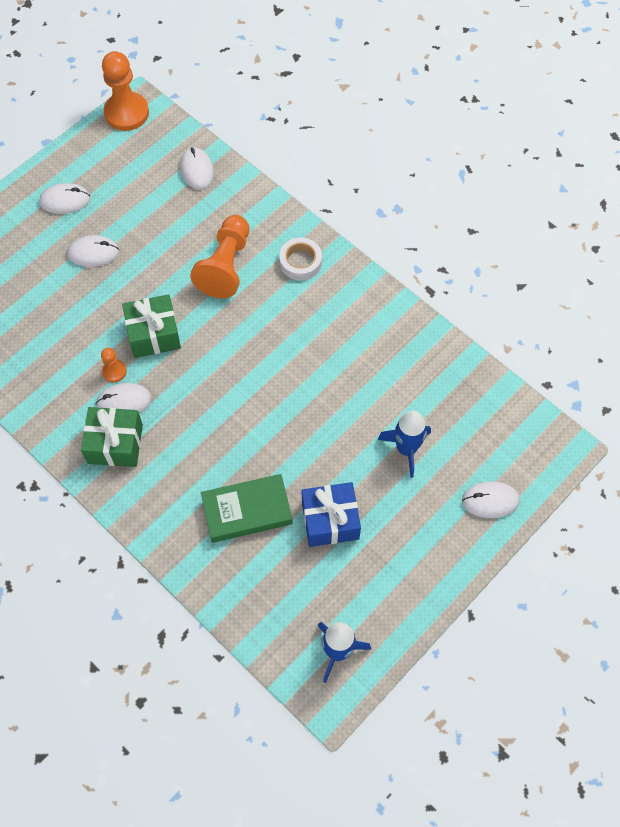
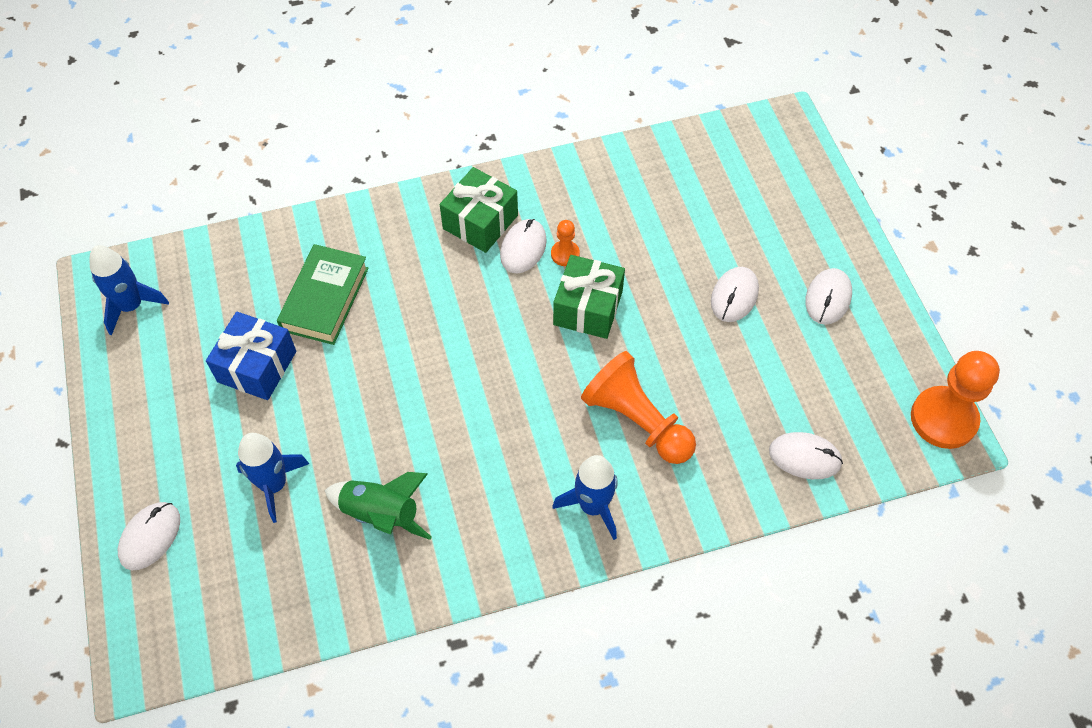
camera: 120 degrees right, 5 degrees down
(300, 262) = (593, 506): white tape -> blue rocket
(383, 373) = (381, 514): none -> green rocket

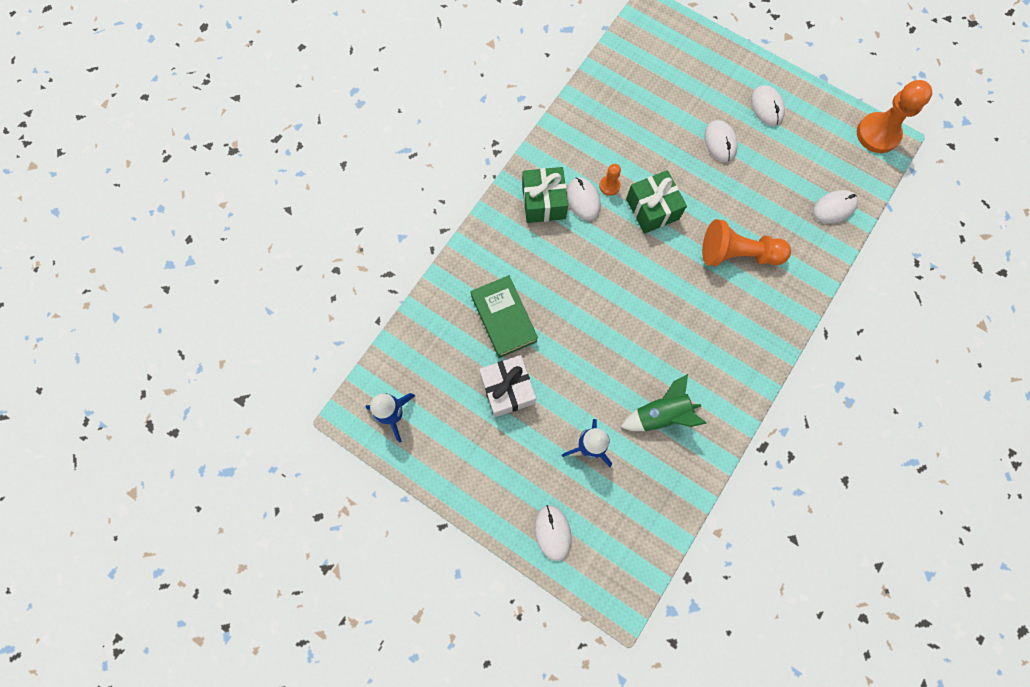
camera: 40 degrees left, 15 degrees up
(257, 366) = (507, 389): blue gift -> white gift
(593, 506) = (760, 319): blue rocket -> none

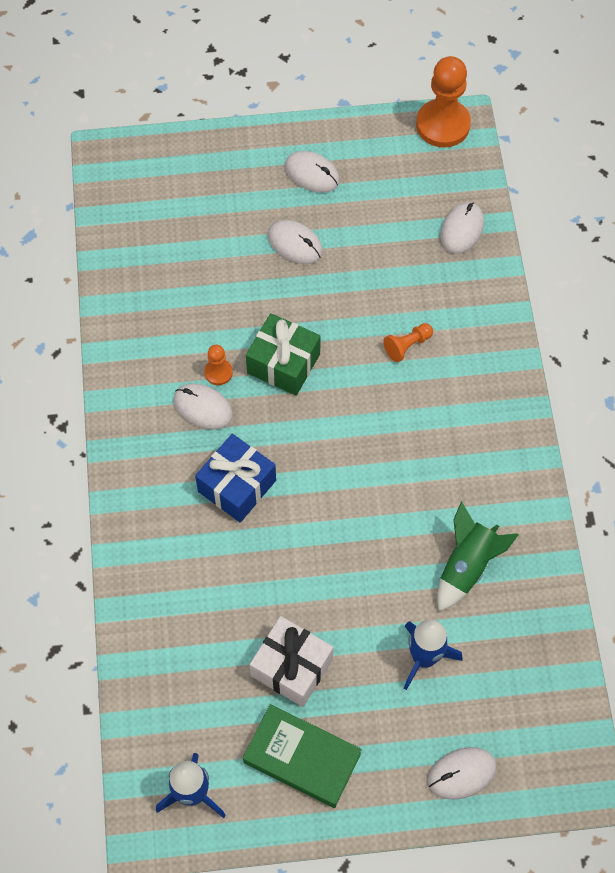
camera: 40 degrees left, 10 degrees down
(504, 318) = (224, 597): green book -> green book (302, 758)
(543, 202) = (162, 441): green gift -> none
(552, 532) = (461, 773): white mouse -> white mouse turned 60 degrees counterclockwise
(564, 260) = (237, 486): none -> blue gift
(737, 254) = (407, 346): orange pawn -> orange pawn, size x0.48

